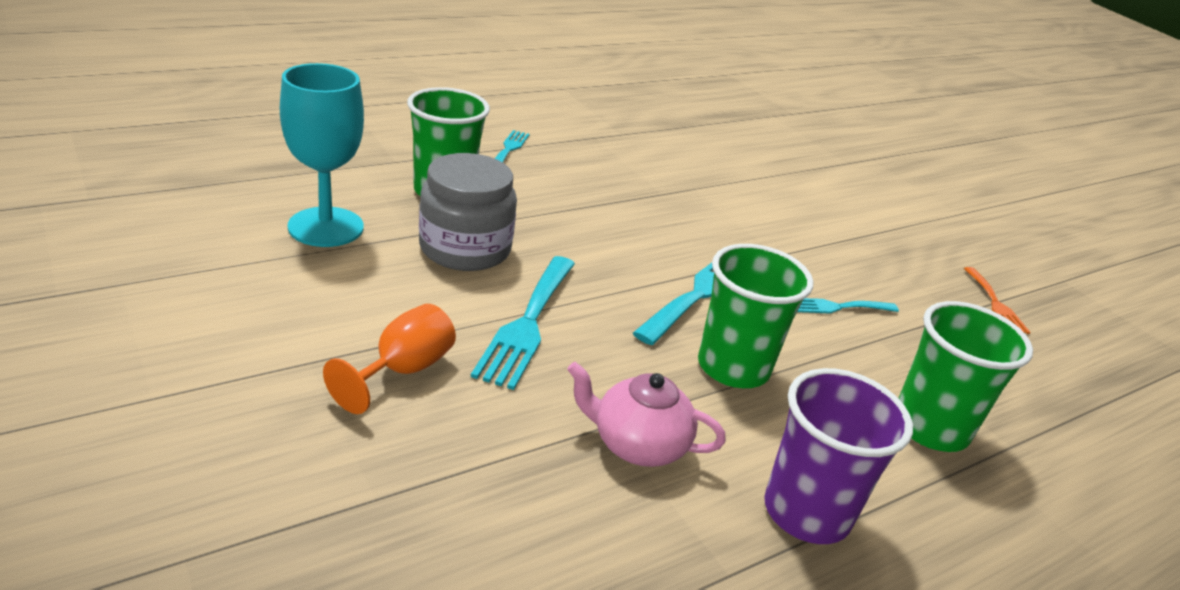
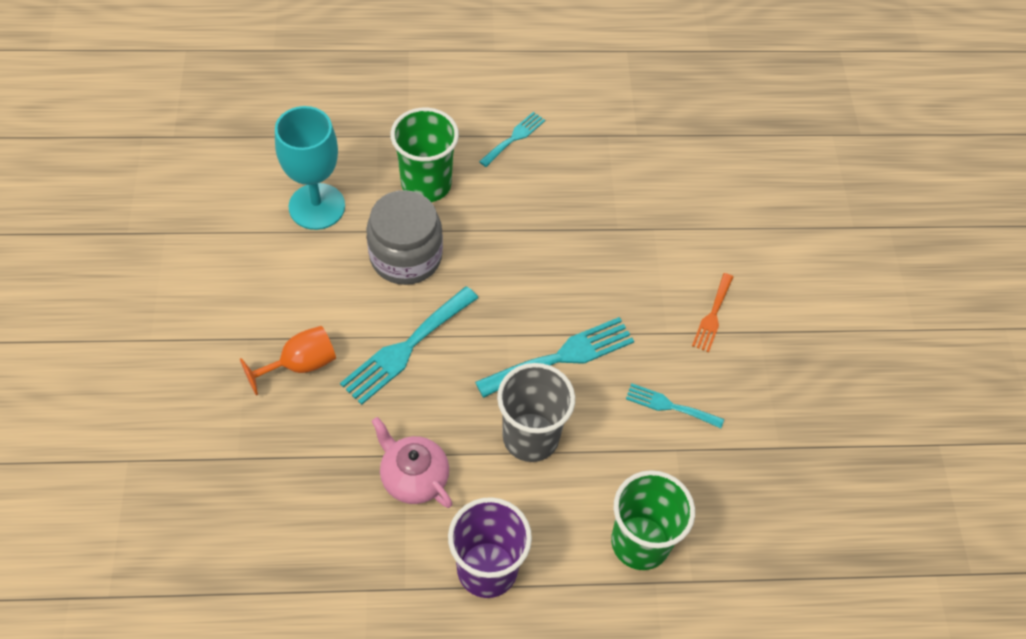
camera: 30 degrees right, 25 degrees up
(733, 367) = (530, 437): green cup -> grey cup
(995, 303) = (830, 448): orange fork -> orange fork (712, 315)

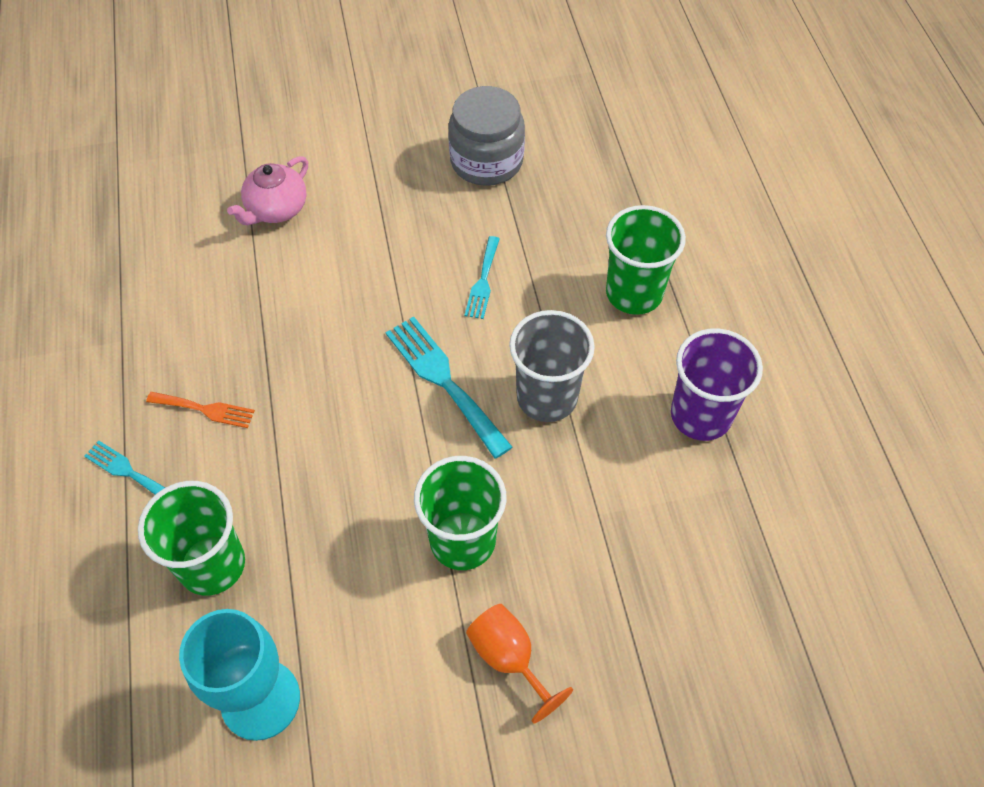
camera: 95 degrees left, 0 degrees up
(406, 256) = (330, 567): grey jar -> grey jar (486, 161)
(406, 348) = (462, 540): turquoise fork -> green cup
(413, 477) = (622, 501): pink teapot -> pink teapot (276, 209)
(712, 315) = (369, 253): orange fork -> orange fork (205, 409)

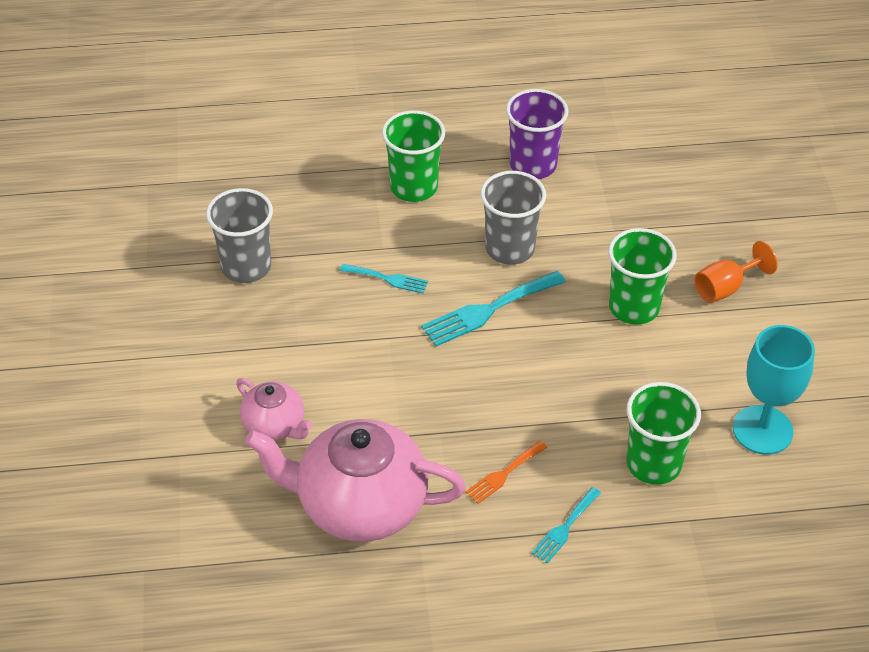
camera: 85 degrees left, 10 degrees down
(175, 286) = (359, 504): none -> pink teapot
(205, 409) = (504, 474): orange fork -> orange fork turned 150 degrees counterclockwise
(486, 161) = (246, 267): grey jar -> grey cup

